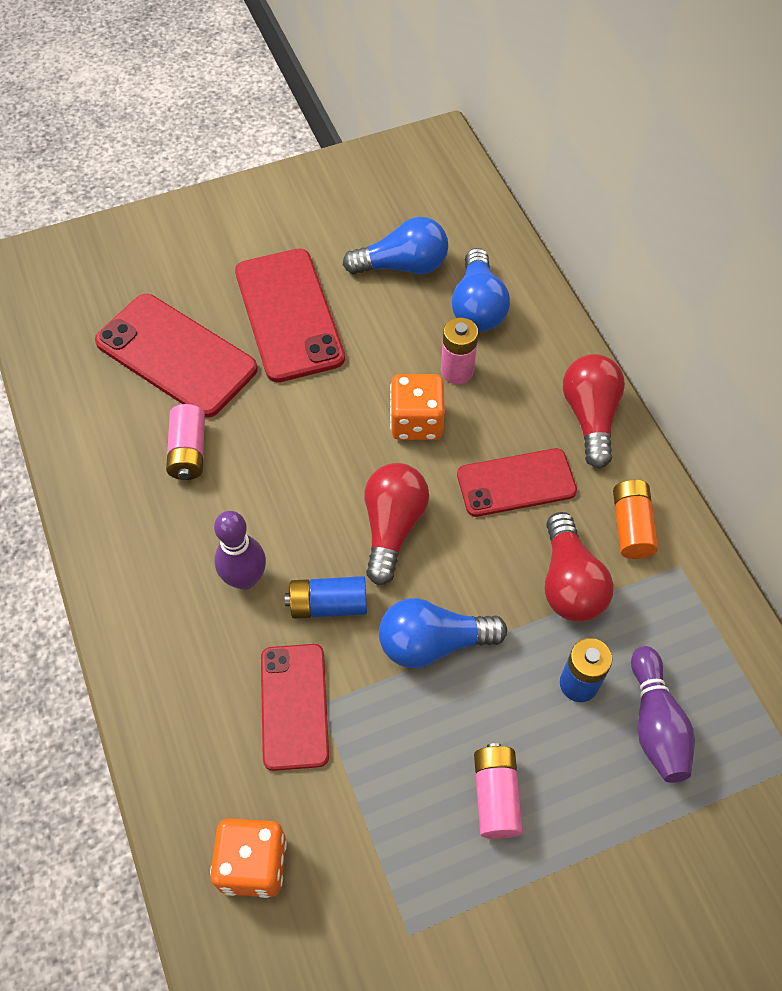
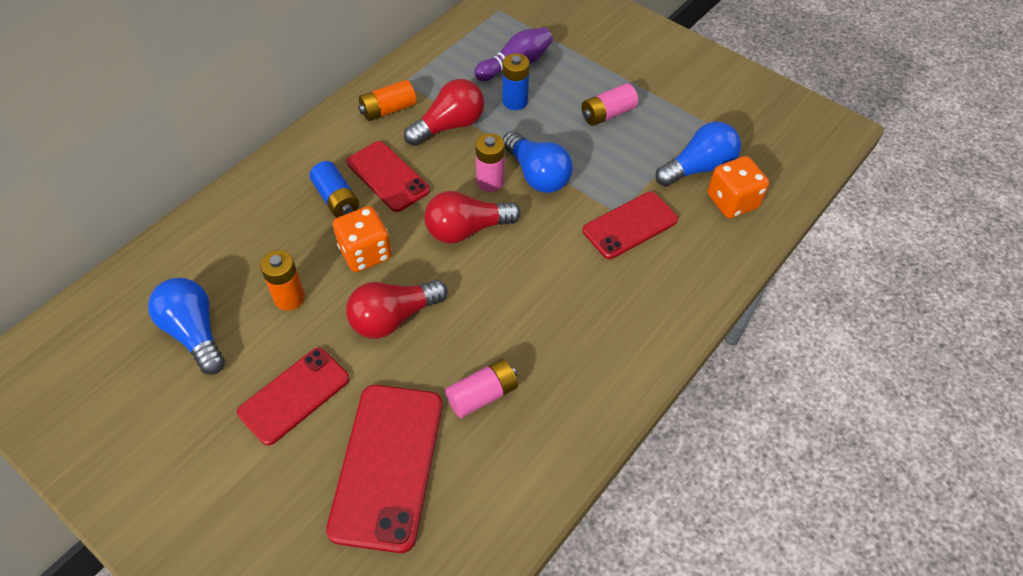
camera: 120 degrees left, 5 degrees down
(245, 578) = (564, 297): purple bowling pin -> none
(288, 315) = (294, 396): red phone -> red phone, size x0.66
(328, 605) = (550, 239): blue battery -> blue battery (336, 199)
(398, 343) = (289, 298): none -> orange battery
(457, 371) = (301, 247): pink battery -> pink battery (490, 181)
(478, 306) = (223, 260): blue light bulb -> blue light bulb (698, 168)
(590, 417) = (306, 156): red light bulb -> red light bulb (393, 318)

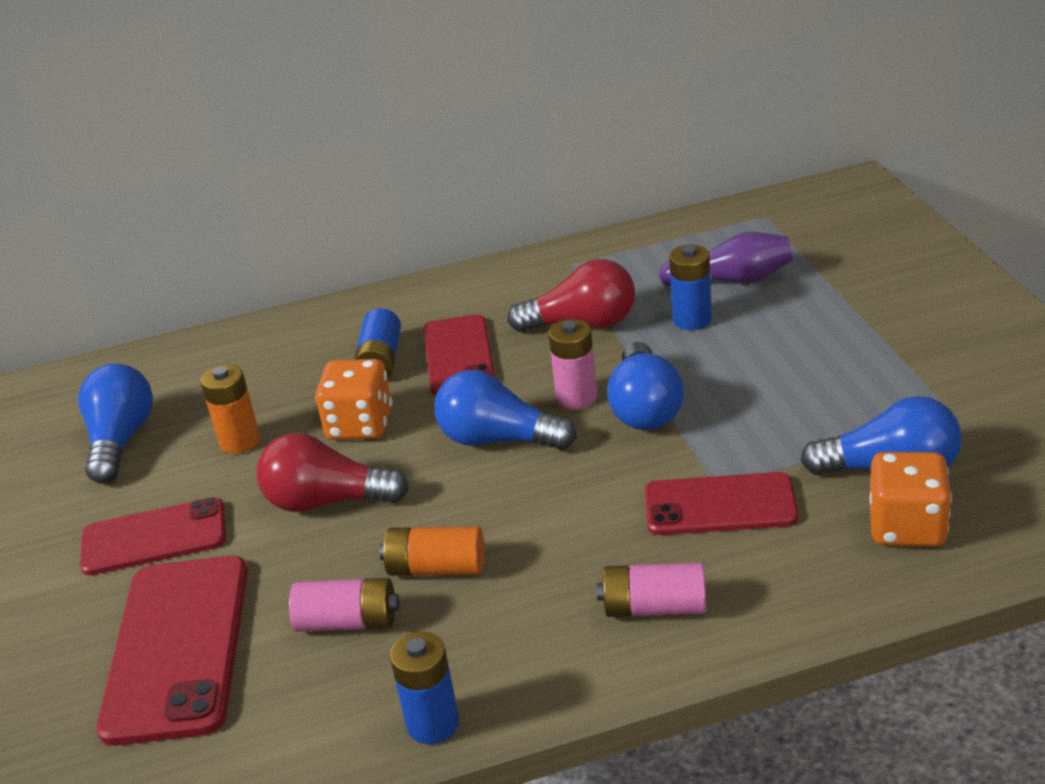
camera: 40 degrees right, 20 degrees down
(387, 465) = (177, 648): red phone -> red phone turned 45 degrees counterclockwise
(388, 110) = (524, 288): orange battery -> orange battery (436, 568)
(467, 230) = (498, 439): red light bulb -> blue light bulb
(589, 435) = (433, 724): none -> blue battery
(607, 114) = (810, 367): pink battery -> pink battery (654, 607)

